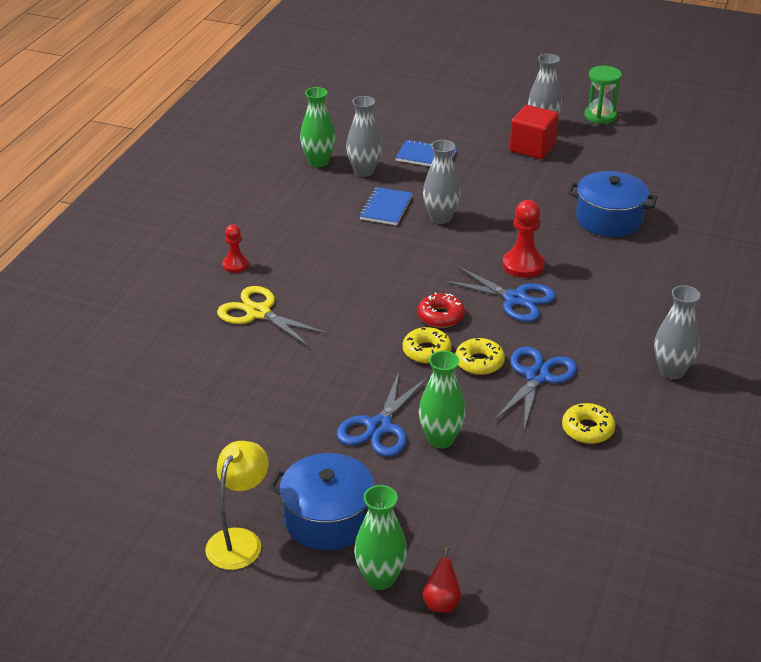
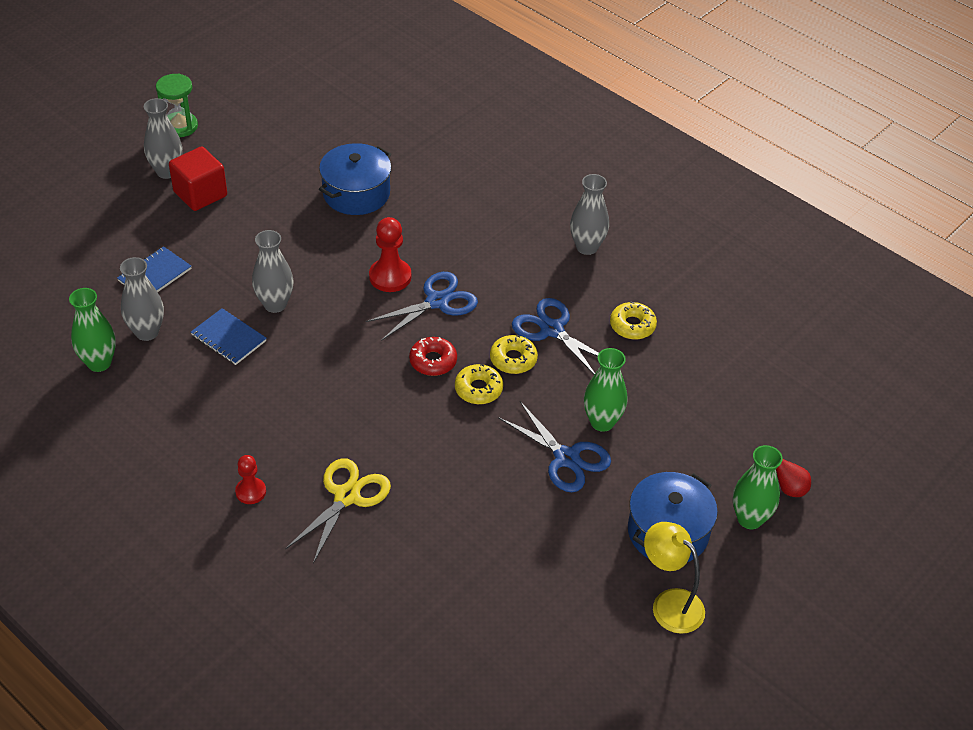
camera: 70 degrees left, 10 degrees up
(258, 313) = (347, 496): yellow scissors -> yellow scissors turned 150 degrees clockwise

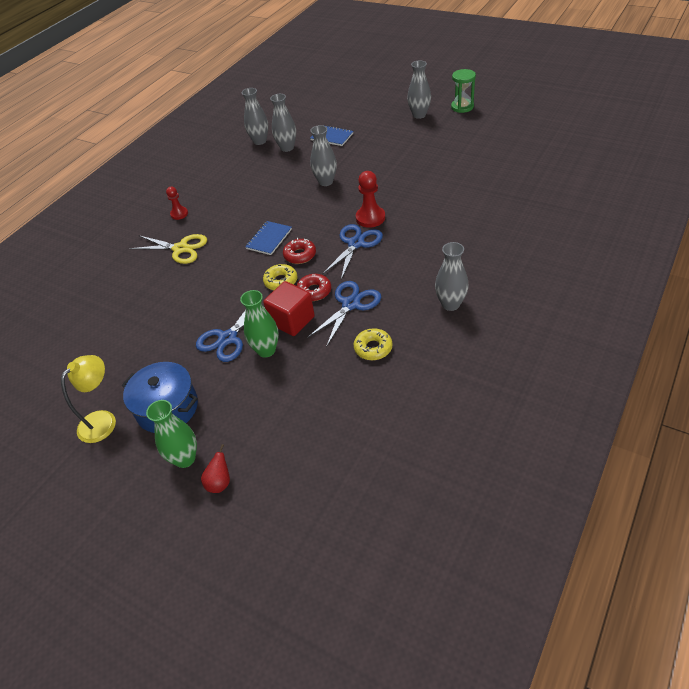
camera: 85 degrees right, 0 degrees up
(99, 363) = (260, 141): green vase -> grey vase
(200, 194) = (406, 130): red cube -> red cube (292, 320)
(228, 338) = (292, 174): blue notebook -> blue notebook (269, 239)
(356, 193) = (443, 184): blue pot -> none
(437, 302) = (356, 243): blue scissors -> blue scissors turned 105 degrees counterclockwise
(513, 359) = (314, 291): yellow donut -> red donut

